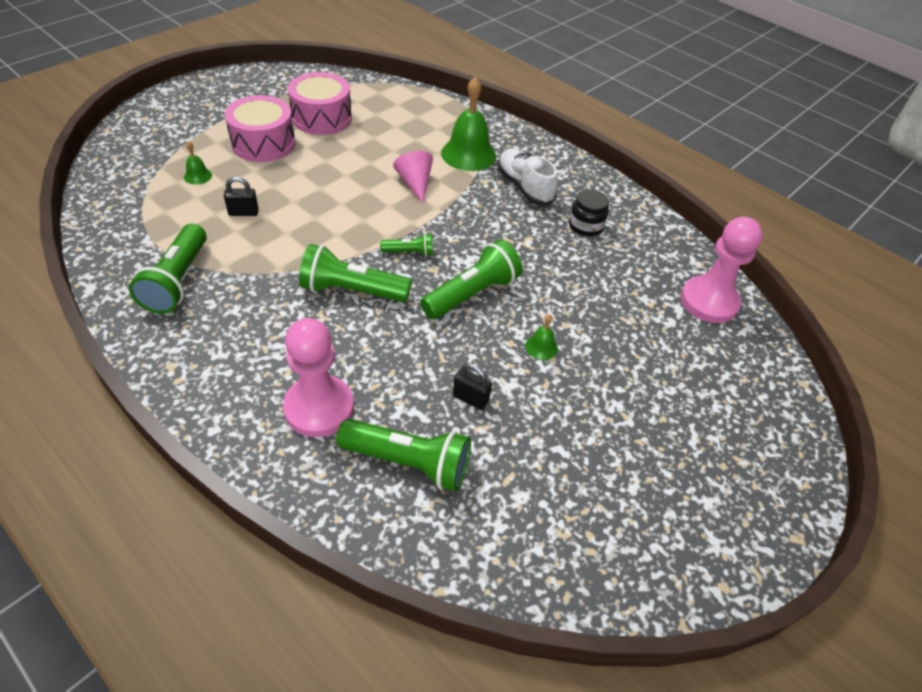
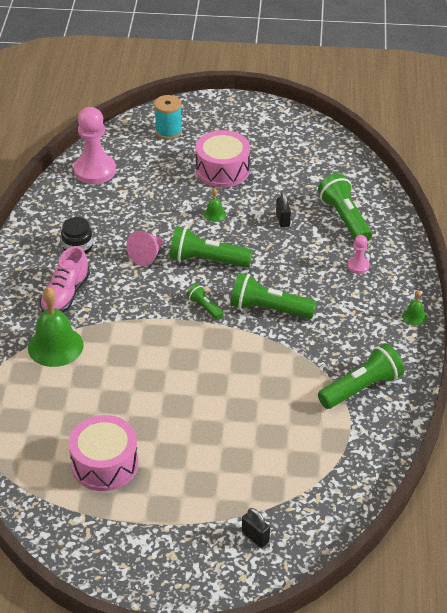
camera: 125 degrees left, 5 degrees down
(198, 176) = (266, 471): green bell -> green bell (414, 316)
(243, 213) = (269, 411): black padlock -> black padlock (255, 537)
(263, 143) = (182, 470): pink drum -> pink drum (222, 170)
(319, 408) = (358, 266): pink pawn -> pink pawn, size x0.49
(352, 290) = (269, 309): green flashlight -> green flashlight turned 135 degrees clockwise
(415, 184) = (129, 350): pink cone -> pink cone (147, 255)
(524, 187) = (65, 295): white shoe -> pink shoe
(749, 410) = (168, 131): none -> turquoise spool

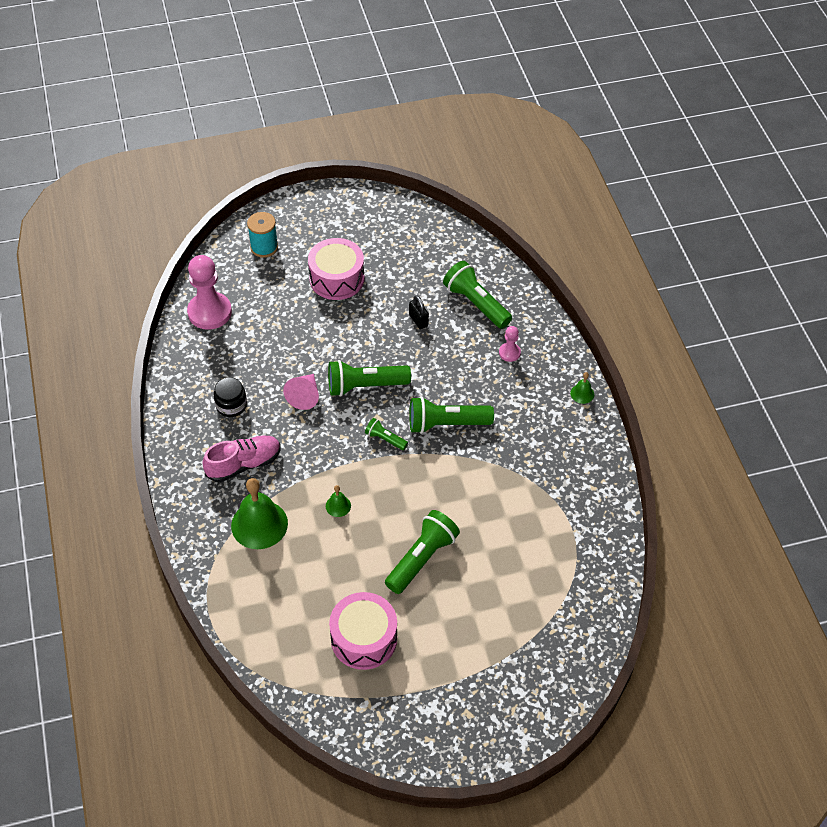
camera: 20 degrees left, 10 degrees up
(65, 295) = (244, 464): pink shoe -> pink shoe turned 120 degrees counterclockwise
(214, 214) = (350, 331): green bell -> green bell (338, 506)
(255, 537) = (534, 670): black padlock -> none
(361, 388) = (565, 484): green flashlight -> green flashlight (422, 558)

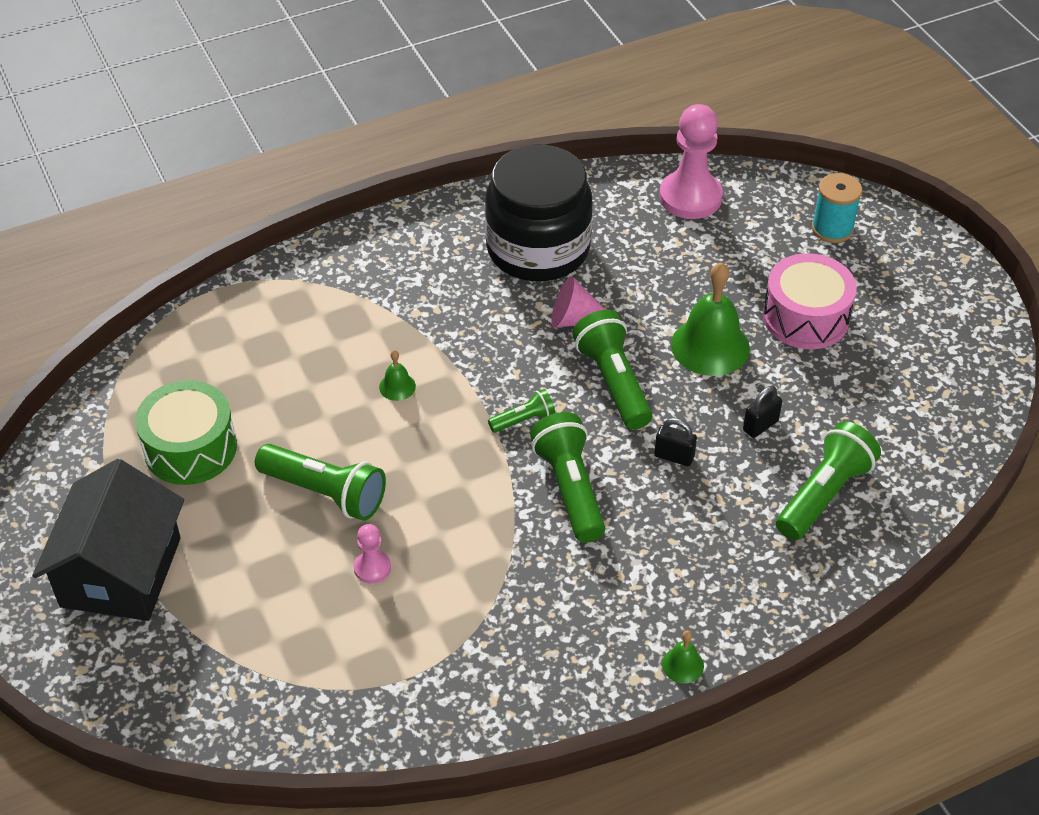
camera: 80 degrees right, 5 degrees down
(231, 405) = (538, 249): black jar -> black jar, size x2.38
(244, 464) = (445, 279): pink shoe -> none
(259, 524) = (353, 311): green bell -> green bell (710, 346)
(364, 638) = (190, 448): pink drum -> green drum
(385, 439) = (523, 420): green flashlight -> green flashlight turned 45 degrees clockwise
(433, 367) = (674, 456): none -> black padlock
(465, 688) = (121, 572): none -> black house
(509, 353) = (736, 552): pink pawn -> pink pawn (372, 568)

